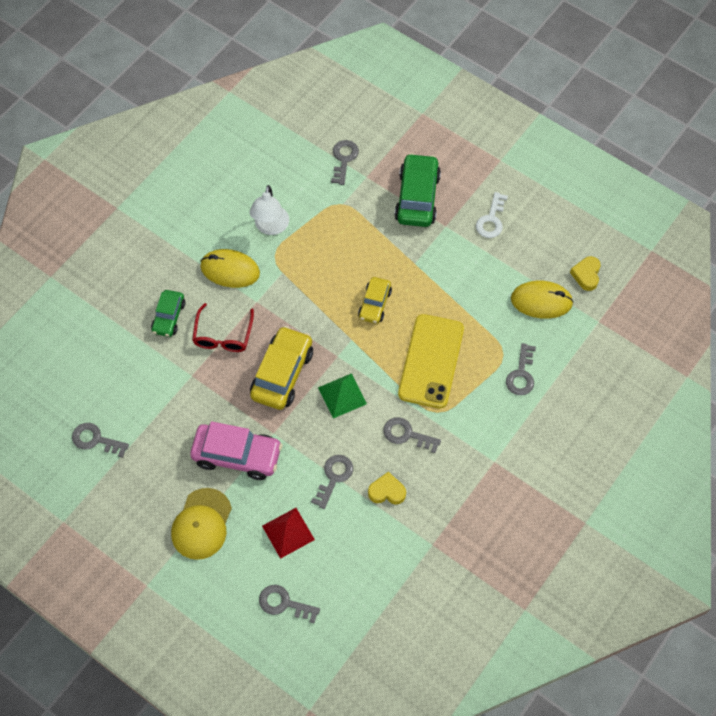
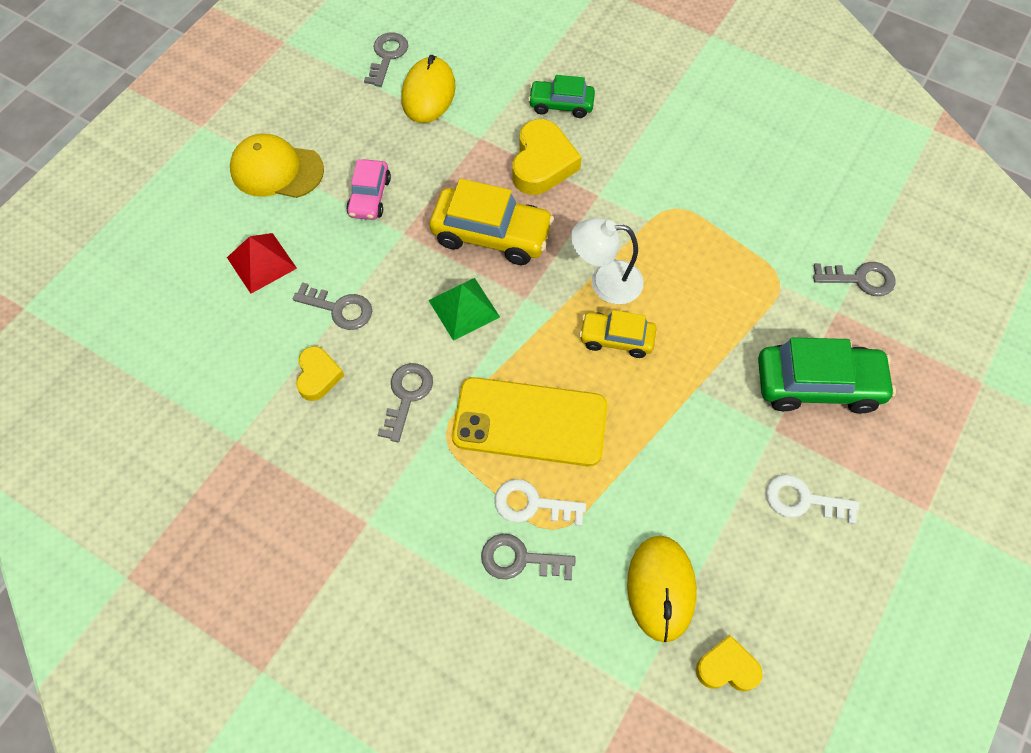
camera: 85 degrees right, 0 degrees up
(223, 335) = (542, 163): red glasses -> yellow heart
(230, 270) = (642, 160): yellow mouse -> yellow mouse (428, 93)
(237, 455) = (370, 197): pink car -> pink car, size x0.60
(270, 227) = (719, 199): white lamp -> white lamp (605, 282)
(284, 603) = (165, 267): grey key -> none
(487, 365) = (532, 504): none -> white key

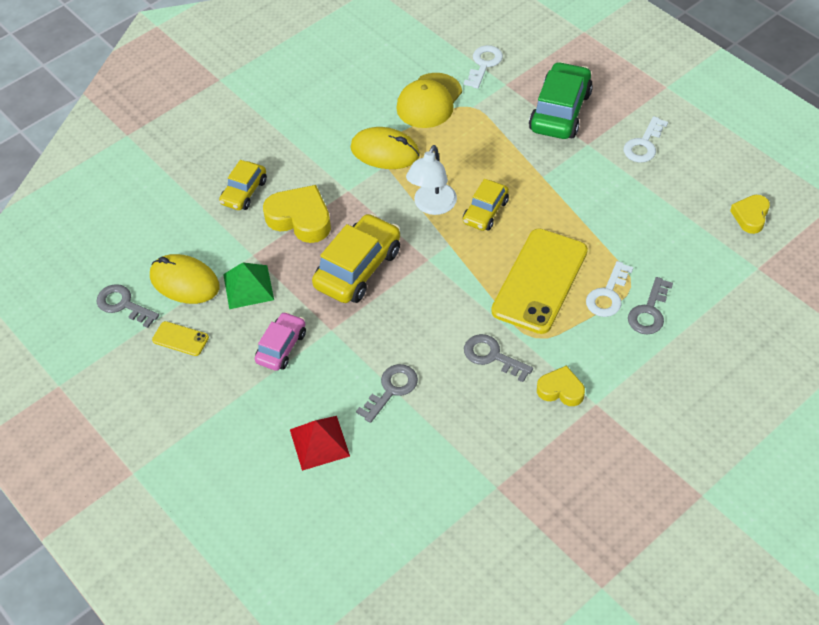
camera: 70 degrees left, 10 degrees down
(276, 170) = (218, 415): yellow cap -> yellow cap (429, 101)
(318, 376) = (453, 416): yellow heart -> yellow heart (561, 390)
(358, 112) = (180, 339): none -> yellow phone
(370, 197) = (281, 347): pink car -> pink car turned 90 degrees counterclockwise
(464, 308) = (423, 301): green pyramid -> green pyramid (248, 286)
(561, 105) = (244, 192): green car -> yellow car
(661, 588) = (689, 236): yellow mouse -> yellow mouse (385, 151)
(860, 279) = (484, 64): grey key -> white key

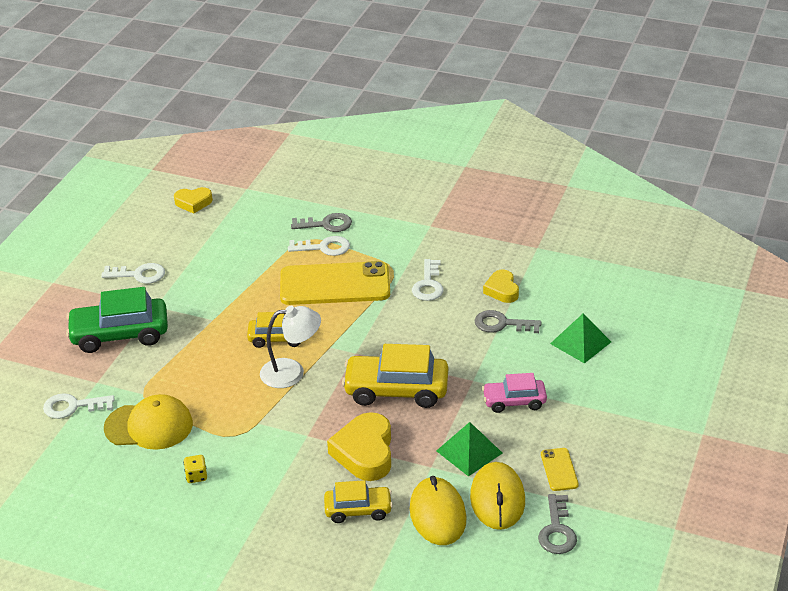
camera: 120 degrees left, 15 degrees down
(319, 442) = (580, 342): red pyramid -> green pyramid
(352, 113) = (196, 476): none -> yellow dice
(385, 151) = (240, 430): yellow mouse -> yellow mouse (437, 514)
(492, 356) = (428, 285): grey key -> white key
(561, 390) = (432, 244): yellow heart -> yellow heart (502, 290)

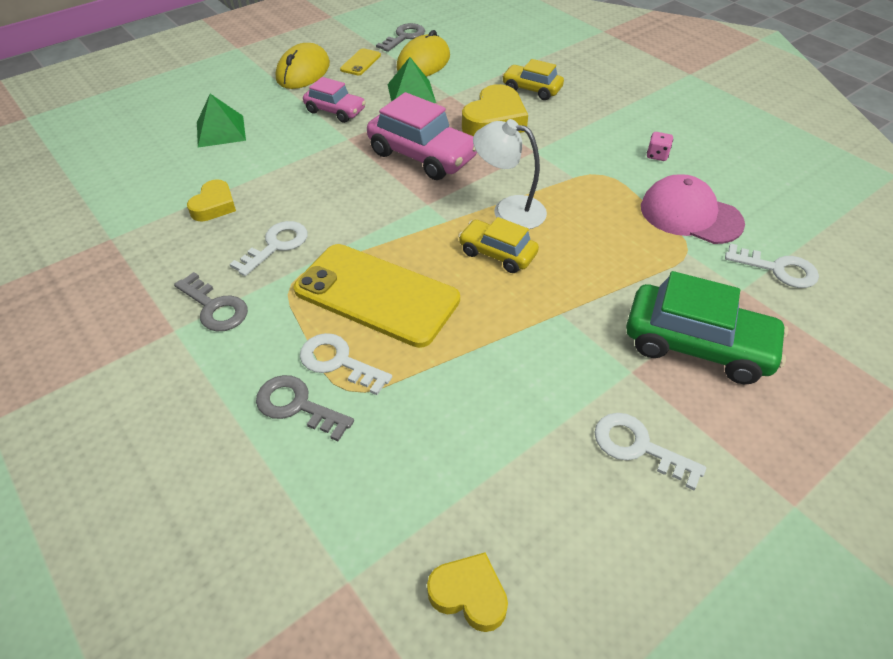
camera: 150 degrees left, 10 degrees up
(149, 426) = (690, 215): yellow cap -> pink cap
(196, 476) = (657, 155): yellow dice -> pink dice
(396, 390) = (422, 155): yellow car -> pink car
(437, 514) = (475, 68): yellow mouse -> yellow mouse (303, 71)
(502, 324) = (261, 173): grey key -> grey key (215, 307)

